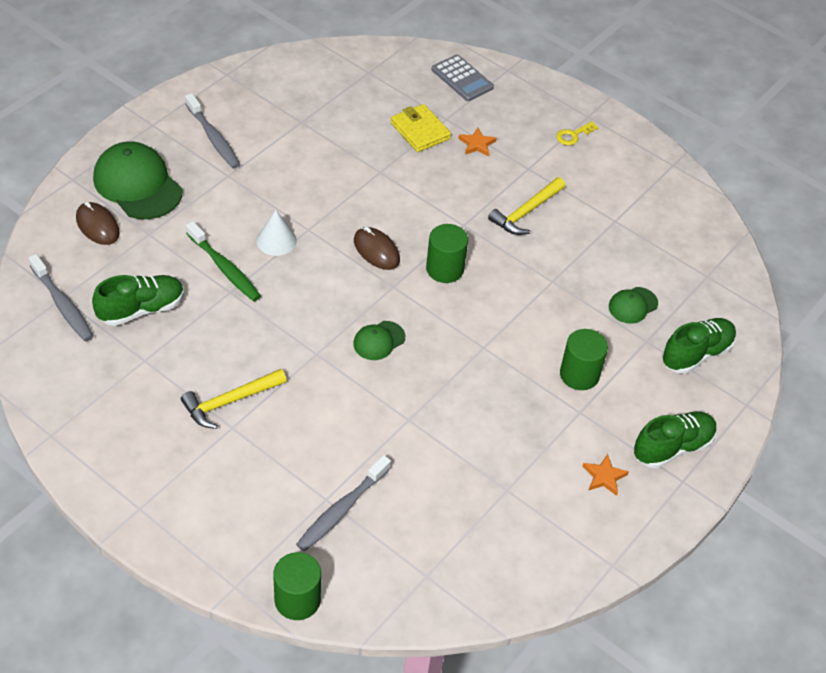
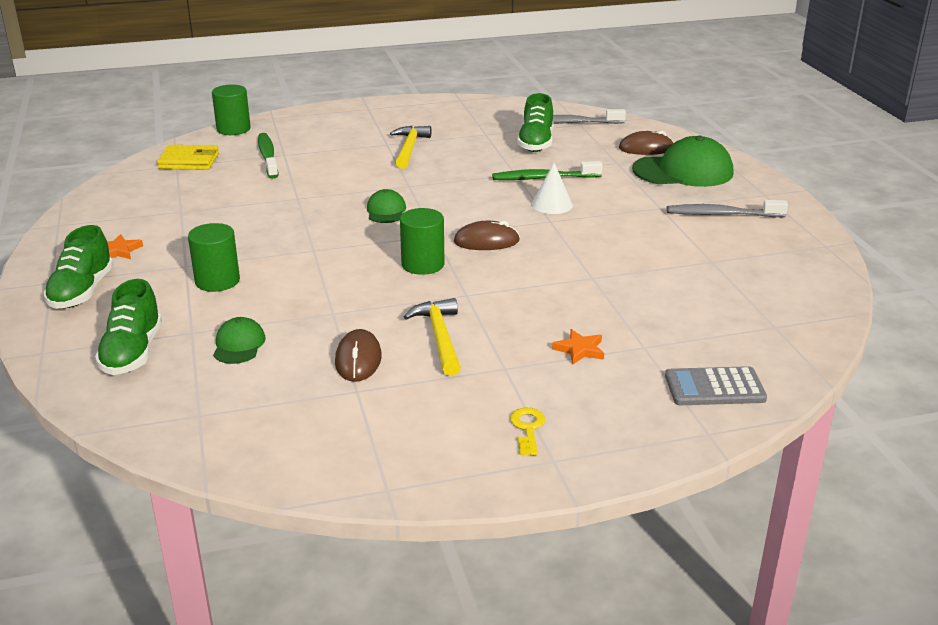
camera: 130 degrees right, 20 degrees down
(342, 509) = (268, 156): grey toothbrush -> green toothbrush
(420, 131) = (636, 322): yellow wallet -> yellow wallet (189, 161)
(587, 237) = (358, 359): none -> brown mouse

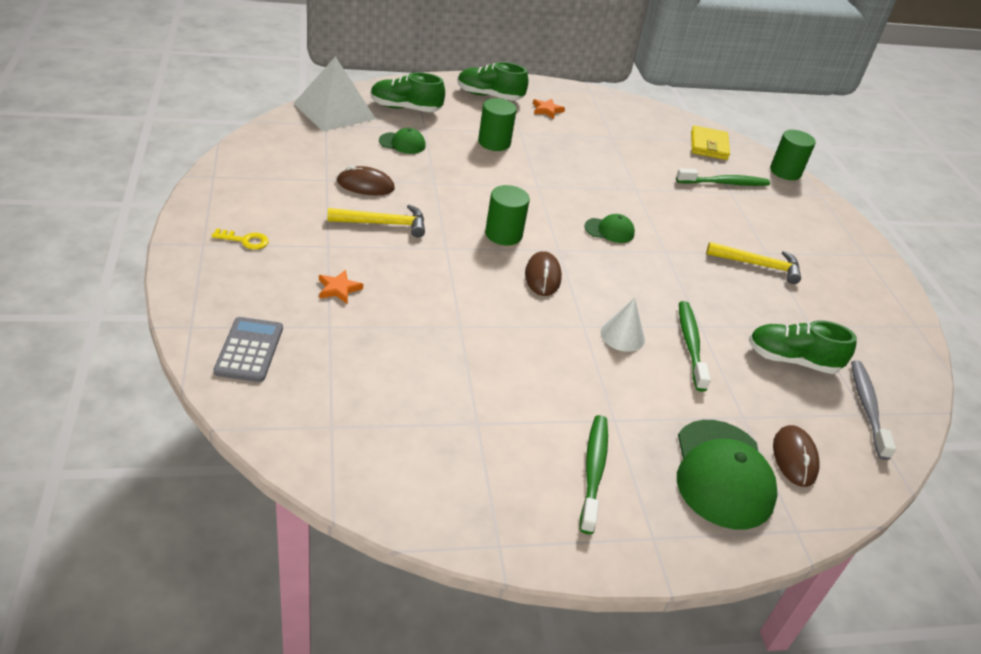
camera: 90 degrees right, 10 degrees up
(153, 413) = (334, 111): none -> white pyramid
(722, 214) = (593, 471): grey toothbrush -> green toothbrush

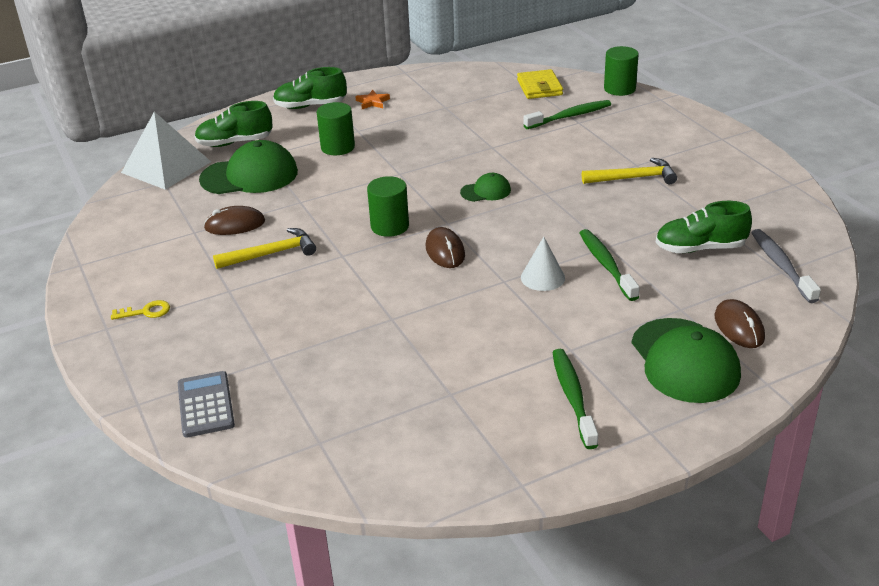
camera: 10 degrees left, 5 degrees down
(338, 289) = (260, 324): orange star -> none
(402, 143) = (249, 176): green cap -> green cap, size x1.99

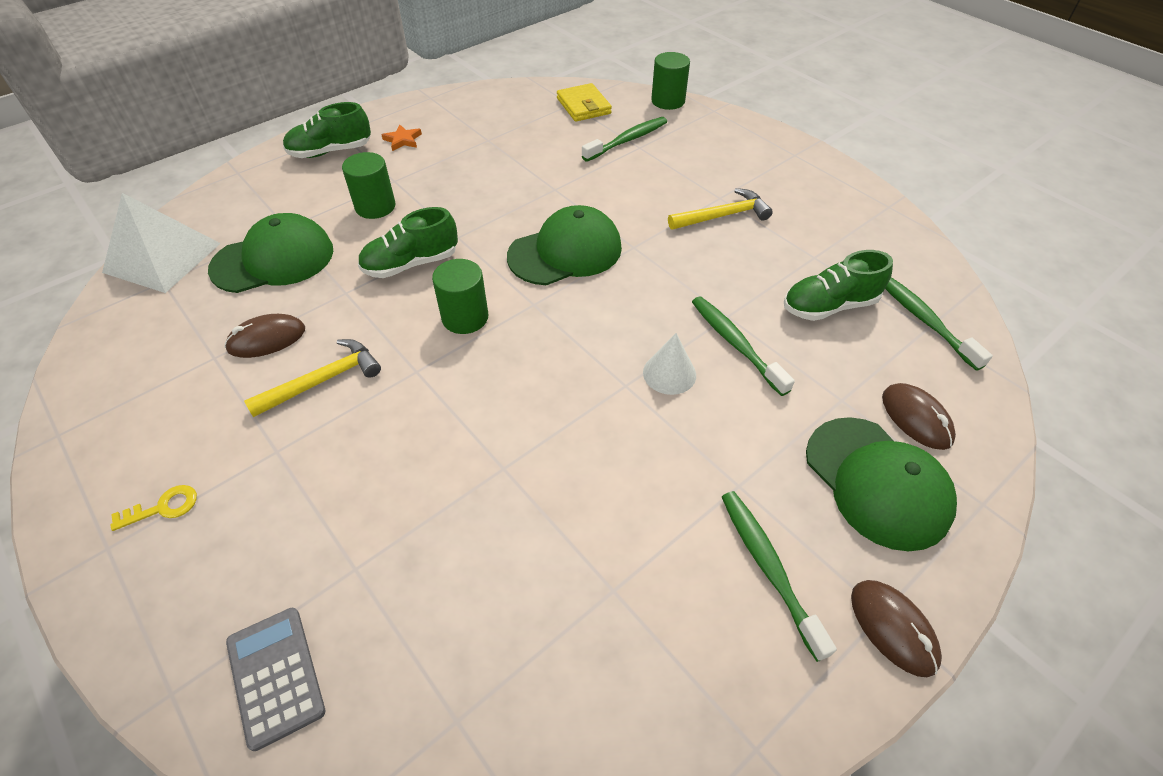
camera: 15 degrees left, 15 degrees up
(235, 143) = (246, 212): green shoe -> green shoe (411, 264)
(445, 251) = (542, 347): brown mouse -> brown mouse (893, 628)
(486, 191) = (565, 252): green cap -> green cap, size x1.99
(781, 265) = (924, 320): grey toothbrush -> green toothbrush

